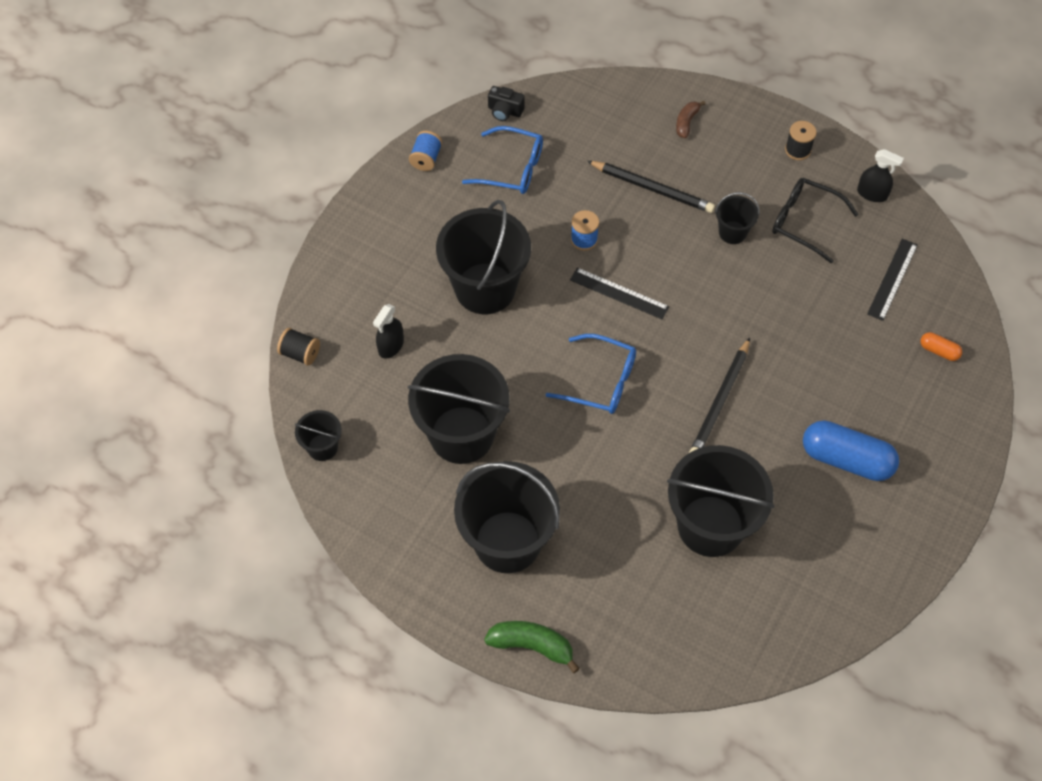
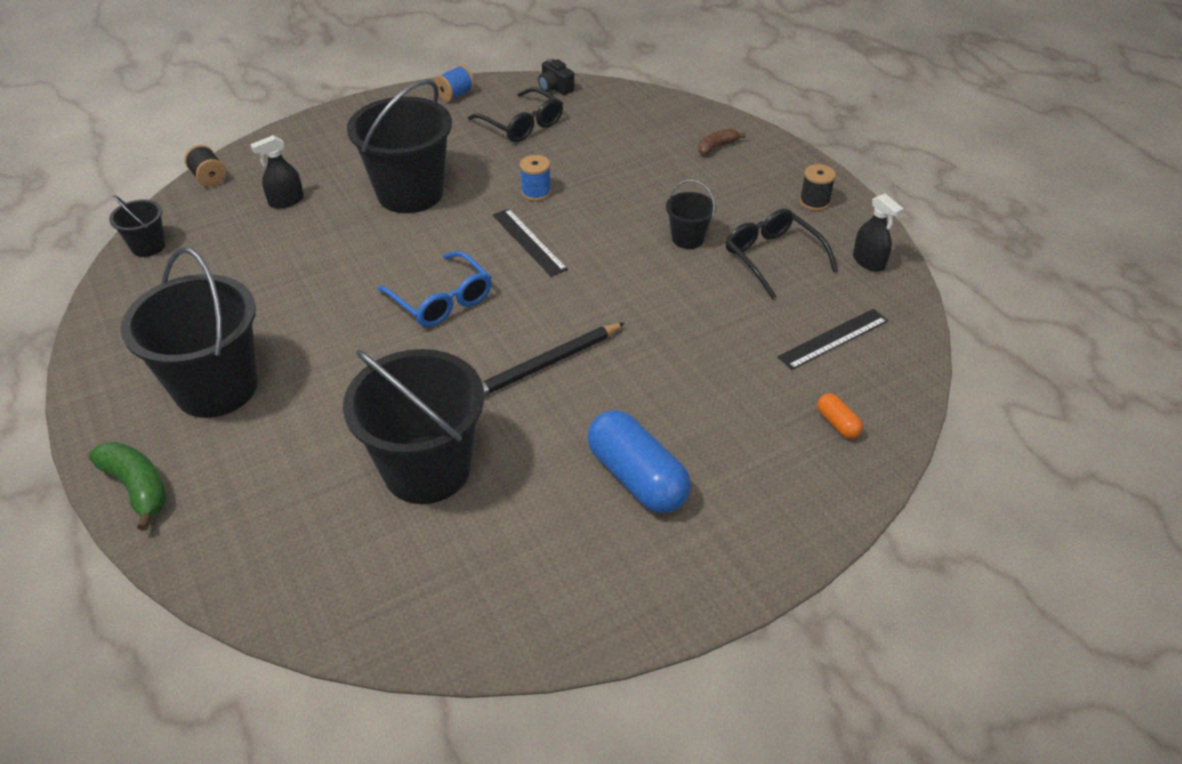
camera: 30 degrees right, 15 degrees down
(461, 435) = (271, 287): black bucket -> none
(511, 168) = (521, 124): blue glasses -> black glasses
(652, 188) = (637, 180): black pencil -> none

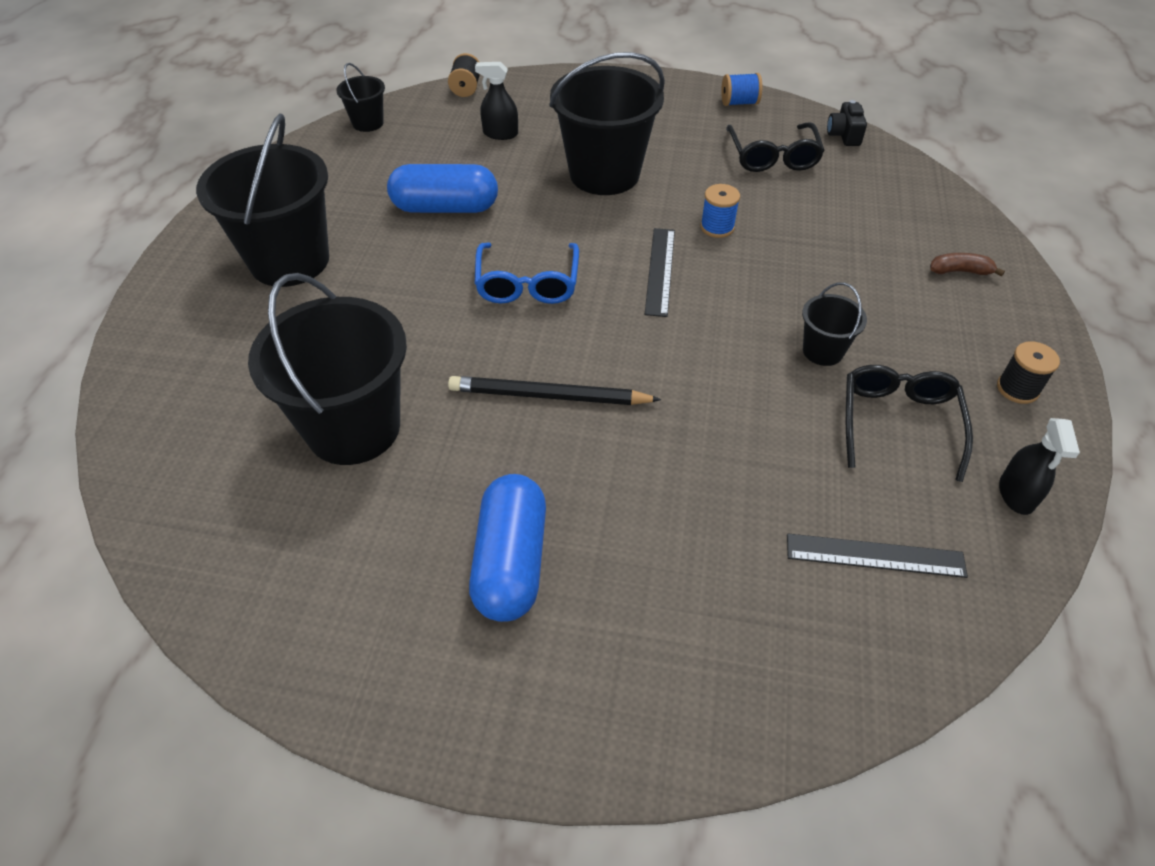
camera: 40 degrees right, 5 degrees up
(137, 488) = (160, 308): green banana -> none
(307, 279) = (445, 208): none -> blue capsule
(837, 423) = (776, 654): orange capsule -> none

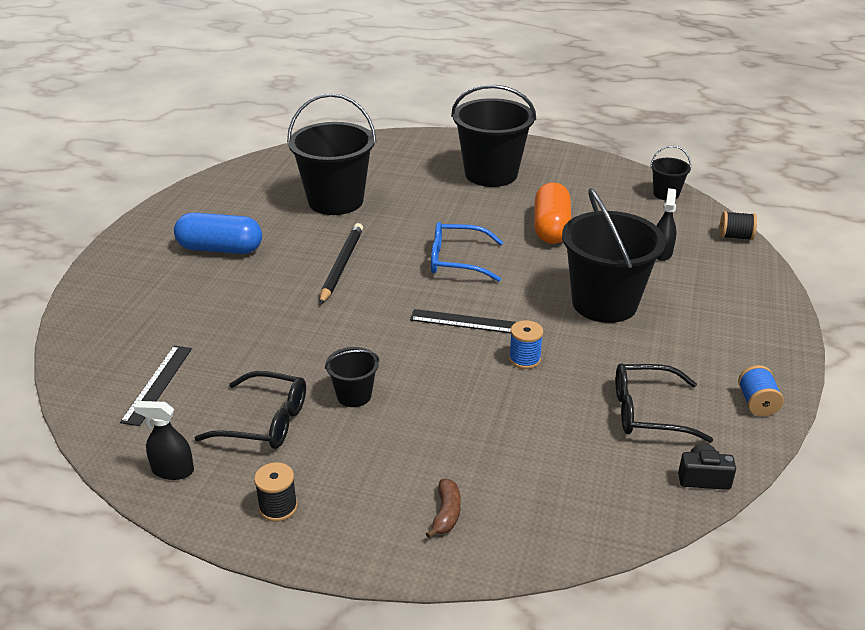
camera: 95 degrees right, 15 degrees down
(445, 208) = (551, 228): blue capsule -> orange capsule

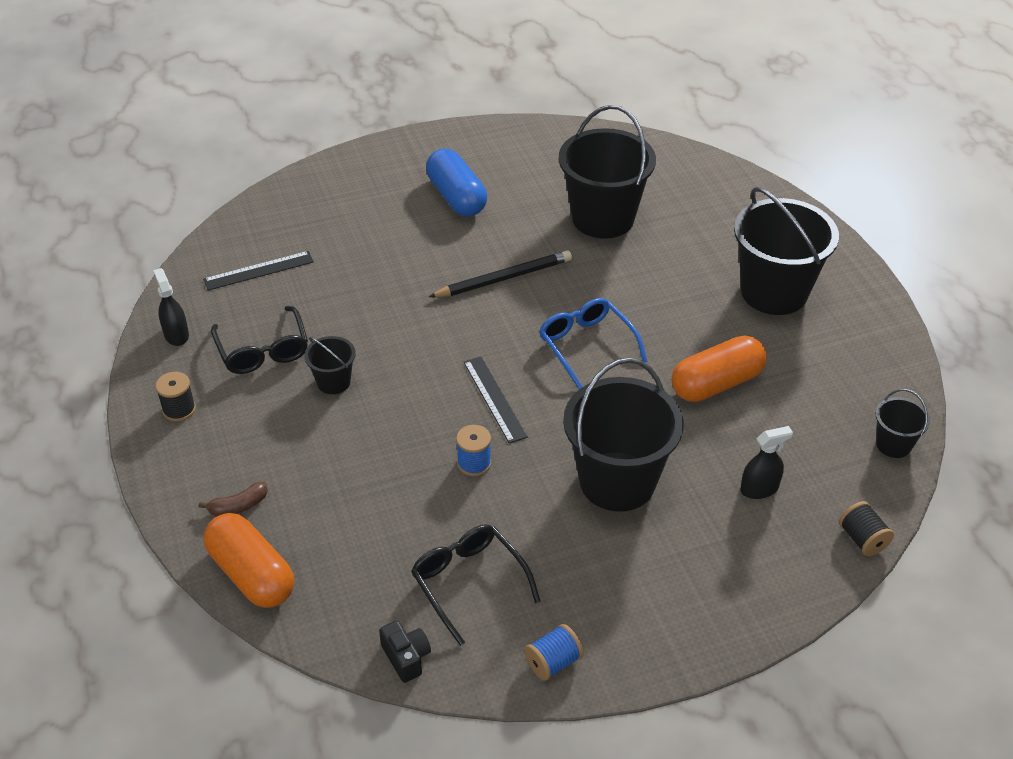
camera: 55 degrees right, 10 degrees up
(539, 537) = (252, 574): none -> orange capsule

